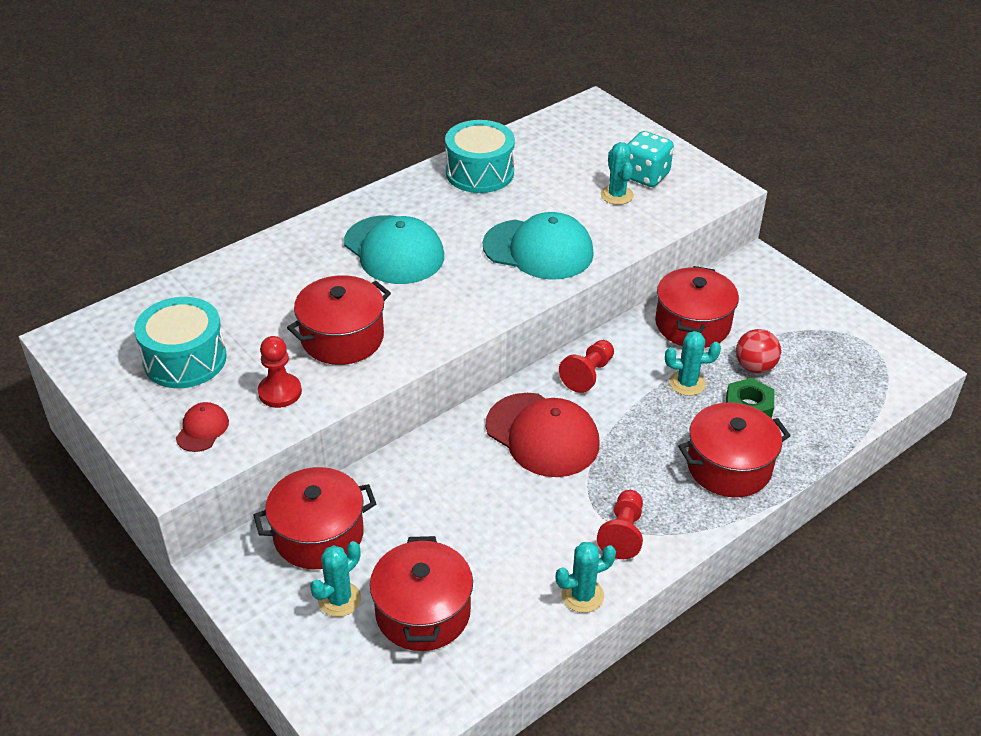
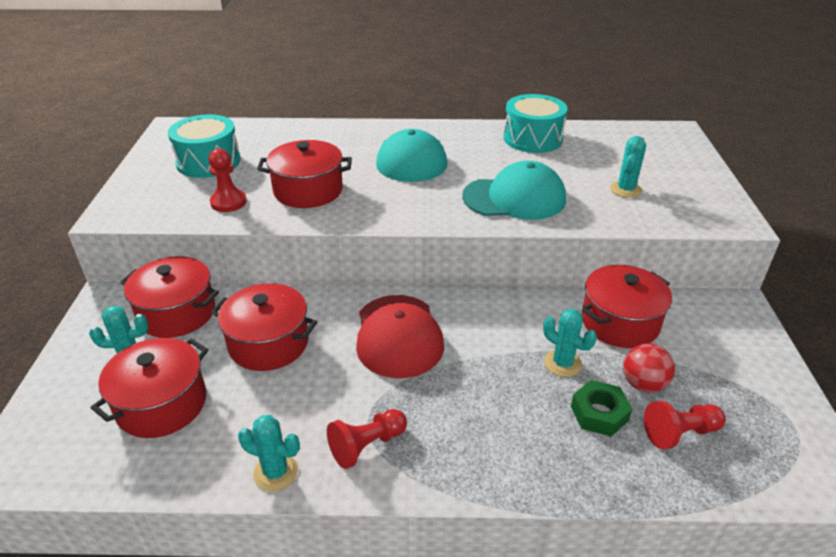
camera: 40 degrees right, 5 degrees down
(202, 429) = (160, 200): red cap -> none
(538, 250) = (514, 198): turquoise cap -> turquoise cap turned 60 degrees counterclockwise
(588, 374) = (485, 313): red pawn -> red pawn (680, 433)
(645, 176) = (668, 187): turquoise dice -> none
(729, 466) = (523, 451): red pot -> red pot (268, 343)

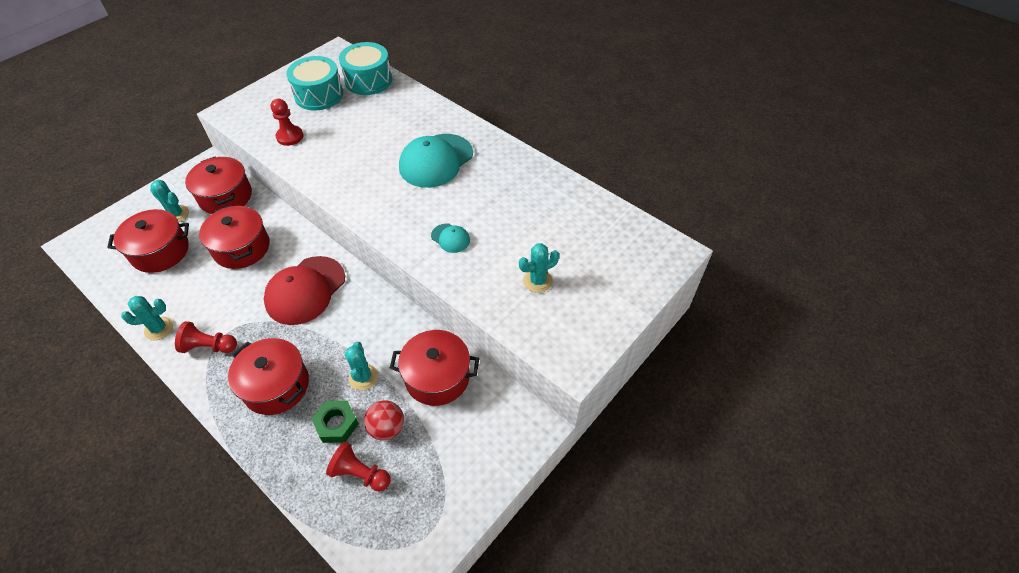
camera: 40 degrees right, 15 degrees up
(275, 472) = (159, 328): turquoise cactus -> turquoise cactus turned 75 degrees counterclockwise
(308, 191) = (340, 153): red pot -> red pot (276, 386)
(514, 198) = (450, 238): turquoise cap -> turquoise cap, size x0.47
(532, 138) = (544, 191): turquoise drum -> turquoise drum (368, 80)

